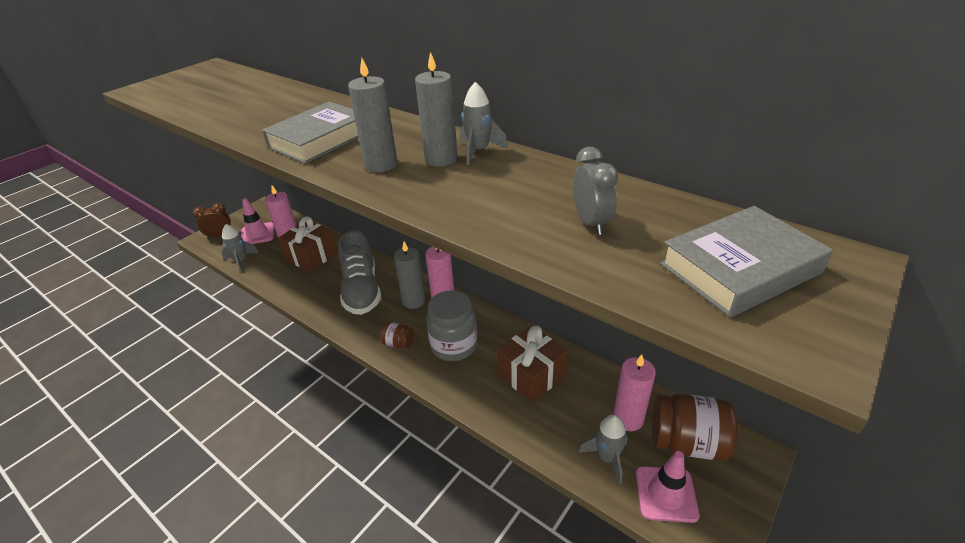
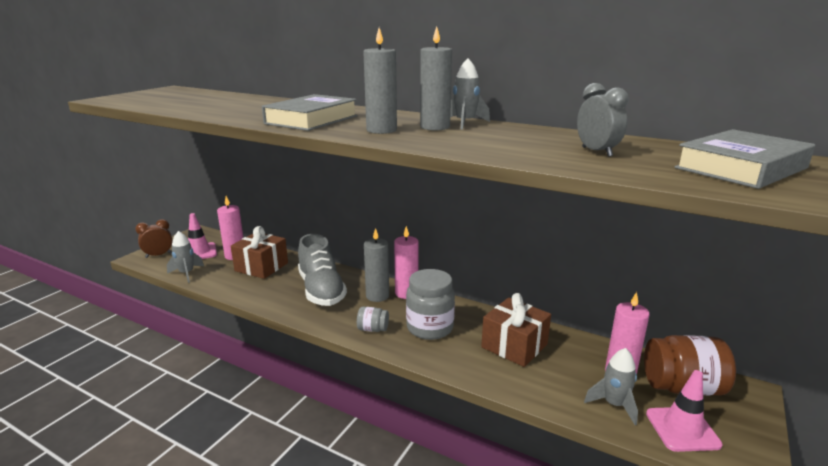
camera: 10 degrees left, 15 degrees down
(398, 343) = (373, 329): brown jar -> grey jar

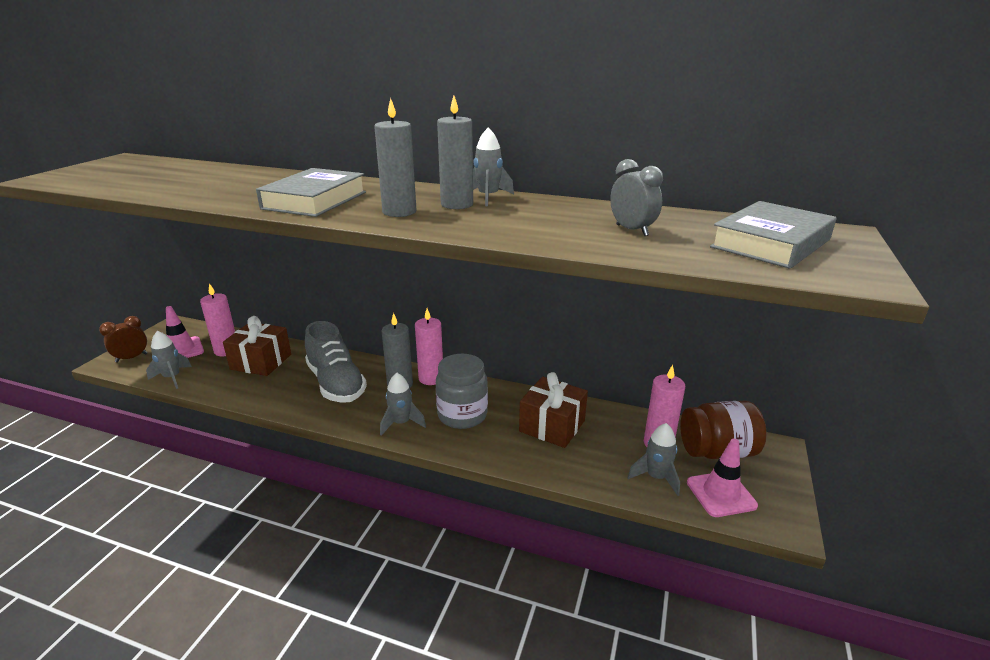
camera: 10 degrees left, 5 degrees up
(373, 329) = (401, 423): grey jar -> grey rocket

